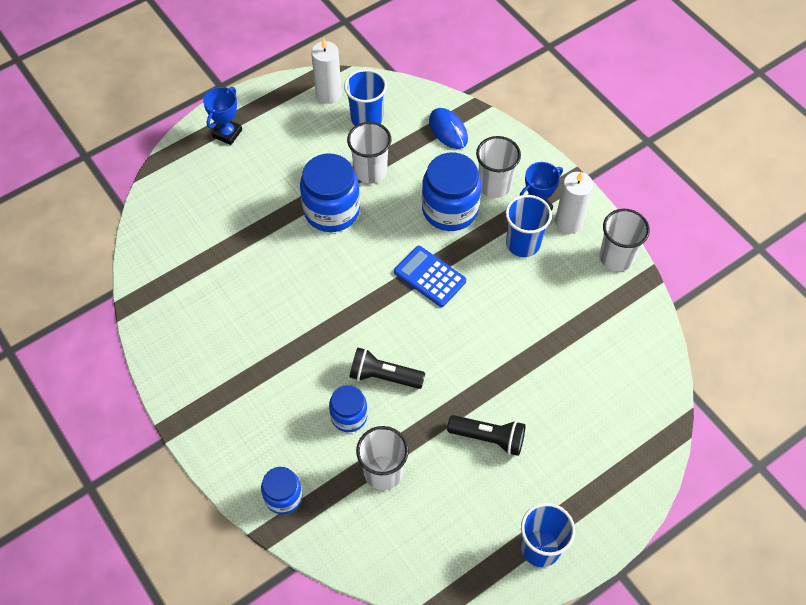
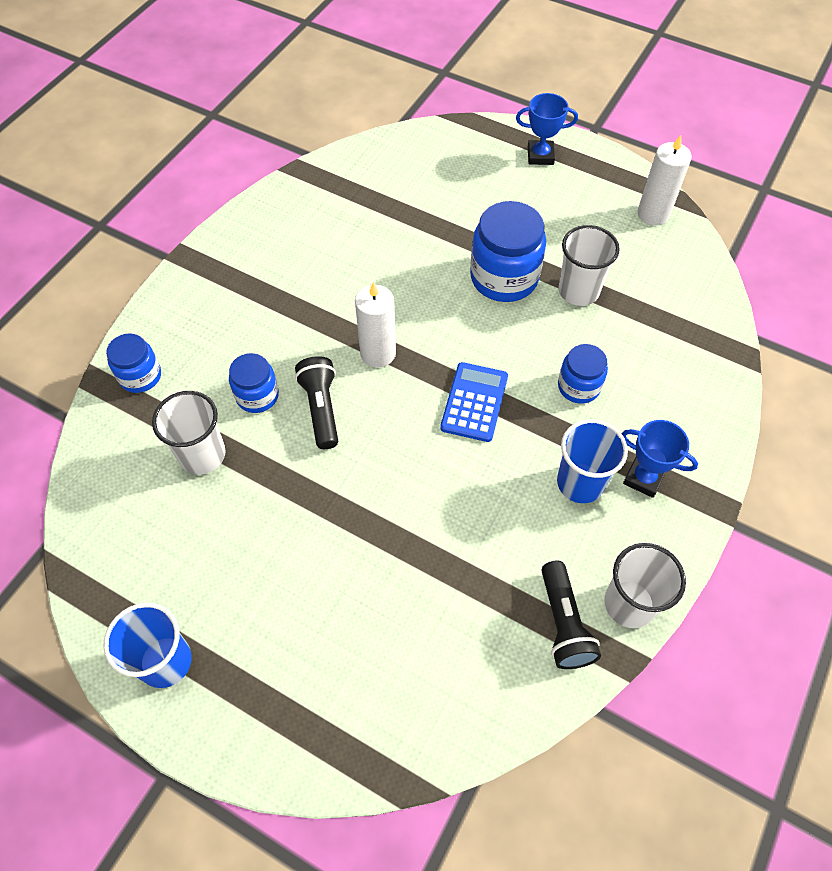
camera: 65 degrees right, 0 degrees up
(367, 119) = (646, 260): blue cup -> none
(448, 130) = (689, 341): blue mouse -> none
(450, 209) = (578, 386): blue jar -> blue jar, size x0.58
(488, 438) = (289, 547): black flashlight -> black flashlight (563, 623)
(494, 185) = (644, 419): white cup -> none
(568, 222) = (646, 524): white candle -> white candle (378, 353)

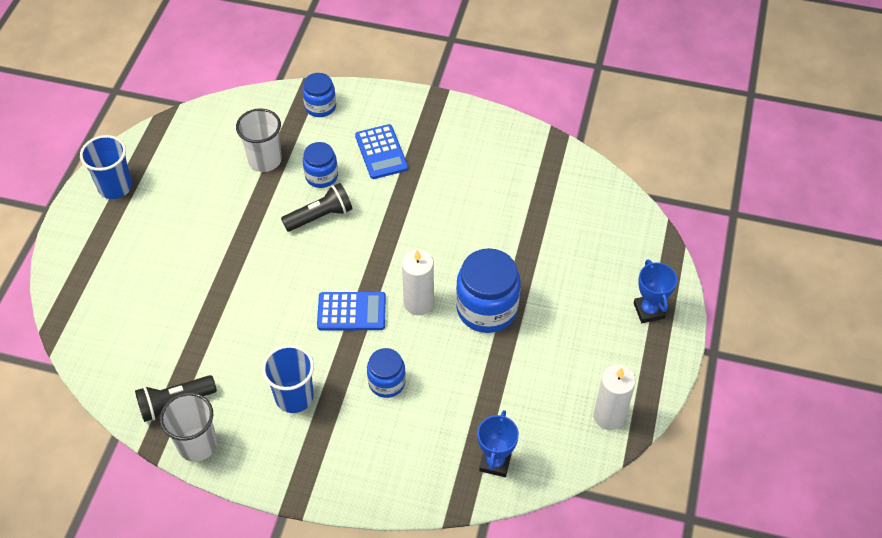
camera: 75 degrees right, 5 degrees down
(246, 327) = (381, 152): none -> blue calculator
(378, 353) = (381, 239): white candle -> white candle (418, 303)
(578, 291) = (490, 367): white cup -> none
(643, 478) = (309, 441): blue trophy -> blue trophy (495, 462)

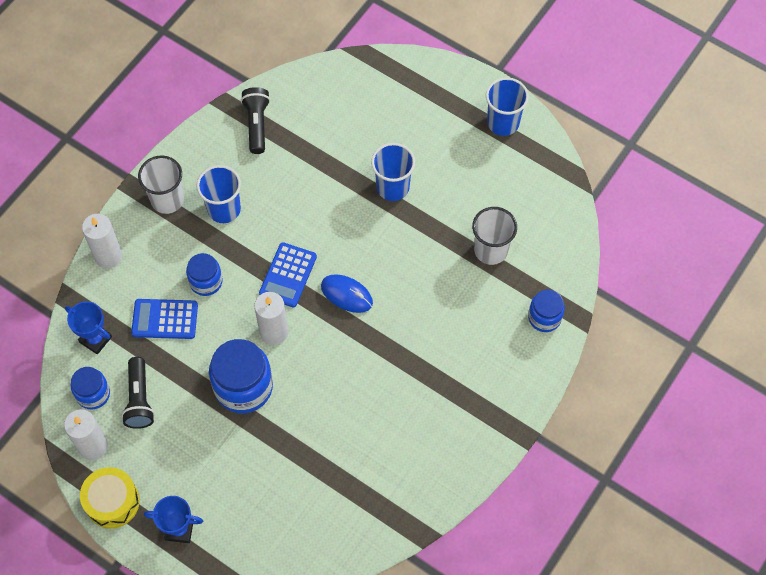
camera: 110 degrees right, 10 degrees up
(197, 444) = (213, 132): white cup -> white cup (167, 200)
(219, 255) = (392, 187): none -> blue cup
(320, 216) = (404, 279): black flashlight -> black flashlight (139, 399)
(321, 176) = (452, 293): blue jar -> blue jar (93, 394)
(354, 256) = (346, 294): none -> blue mouse
(381, 152) = (463, 355): blue calculator -> blue calculator (165, 319)
(392, 490) = (108, 256): none -> white candle
(653, 376) = (112, 502): none -> yellow drum

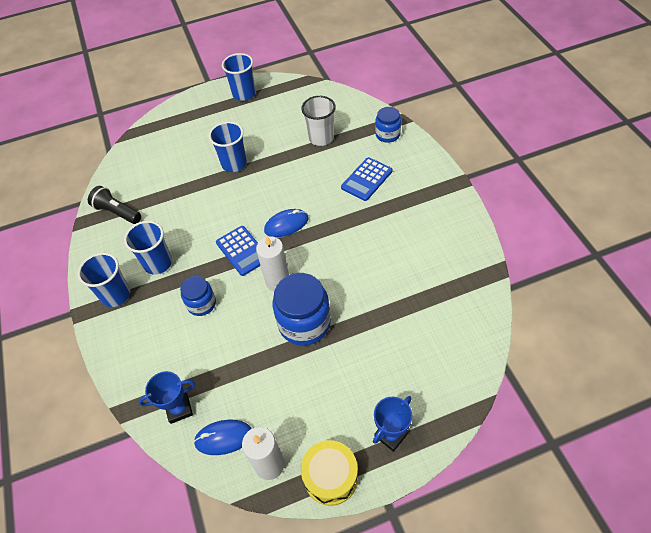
camera: 50 degrees left, 10 degrees down
(93, 394) = (224, 438): blue jar -> blue mouse
(108, 256) = (120, 360): white candle -> none
(139, 399) = (257, 403): black flashlight -> none
(165, 319) = (206, 348): blue calculator -> blue calculator (366, 179)
(167, 200) = (116, 295): white cup -> blue cup

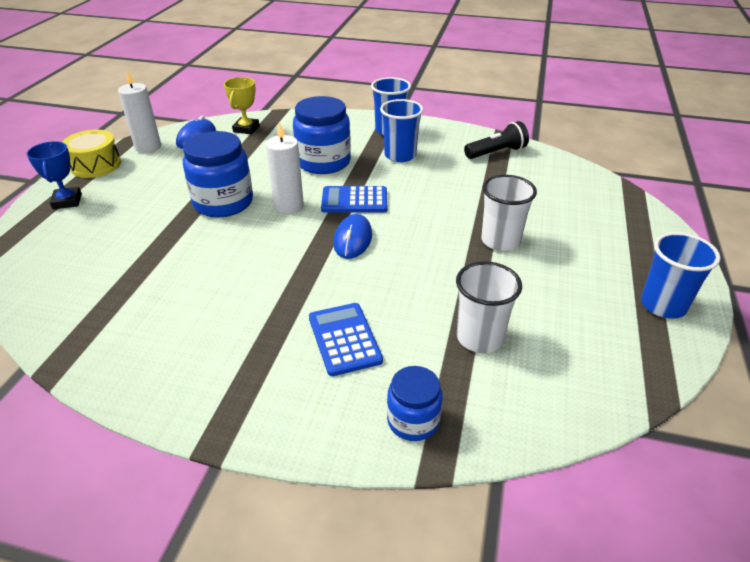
camera: 120 degrees right, 15 degrees down
(179, 409) = (246, 129): blue trophy -> yellow trophy
(201, 304) = (323, 162): blue jar -> blue jar, size x1.72
(234, 163) = (500, 241): blue cup -> white cup

